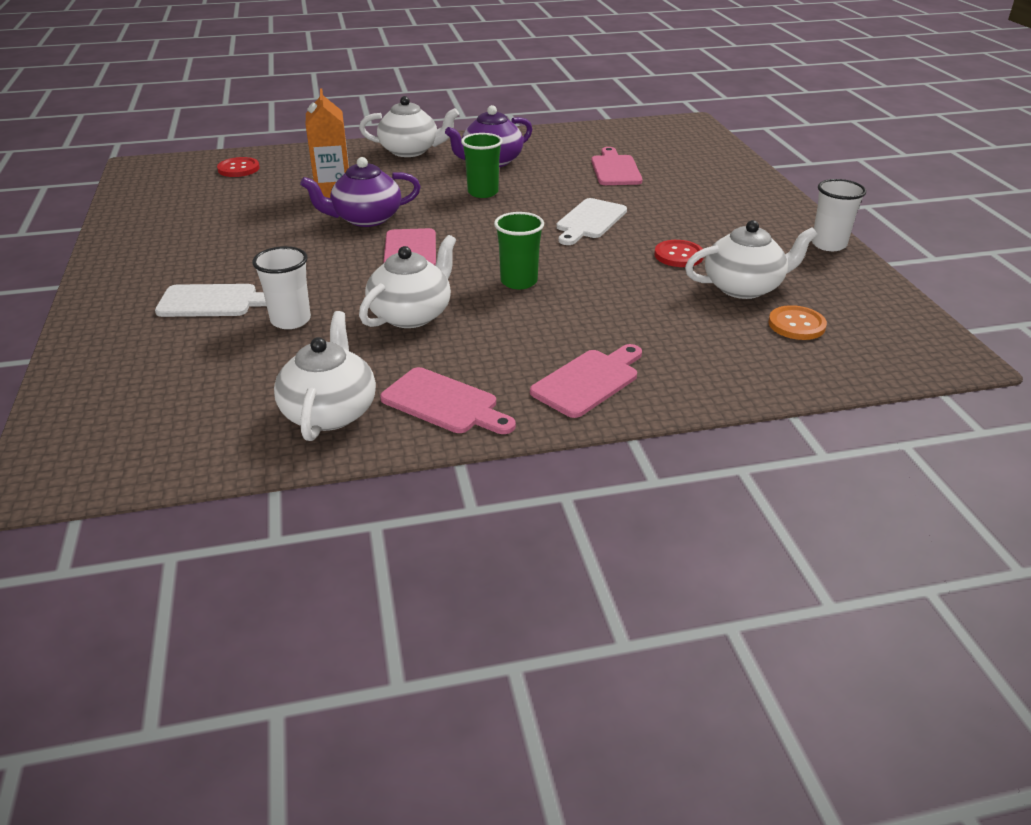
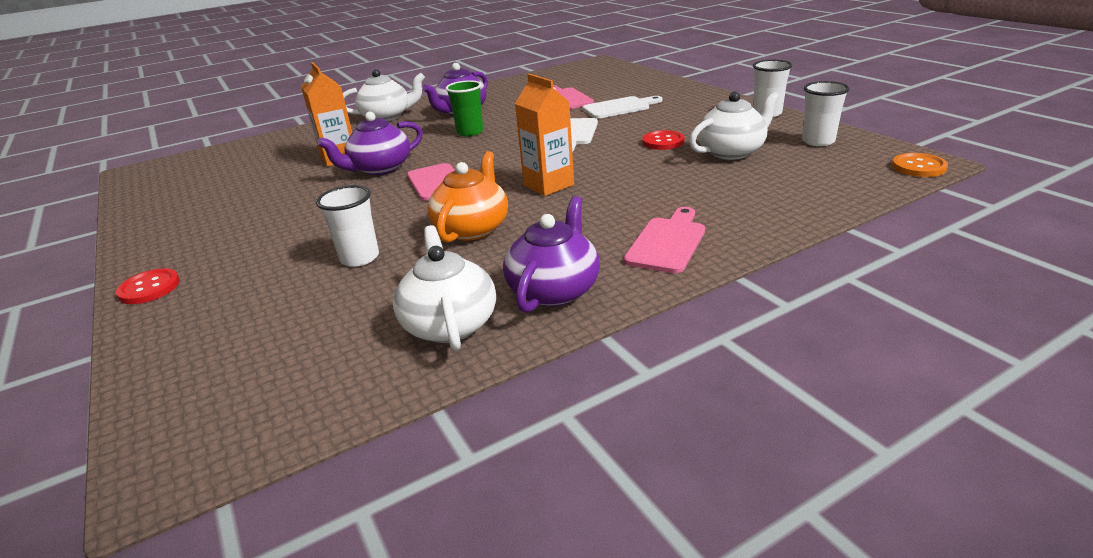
camera: 15 degrees left, 5 degrees down
(213, 301) = (271, 260): white cutting board -> white cutting board (619, 108)
(238, 169) = (236, 156): red button -> red button (149, 288)
(411, 314) = (472, 228): white teapot -> orange teapot
(444, 403) = (554, 290): pink cutting board -> purple teapot
(519, 281) = (548, 185): green cup -> orange carton
(796, 325) = (794, 167): orange button -> orange button (918, 167)
(854, 297) = (818, 141): none -> white cup

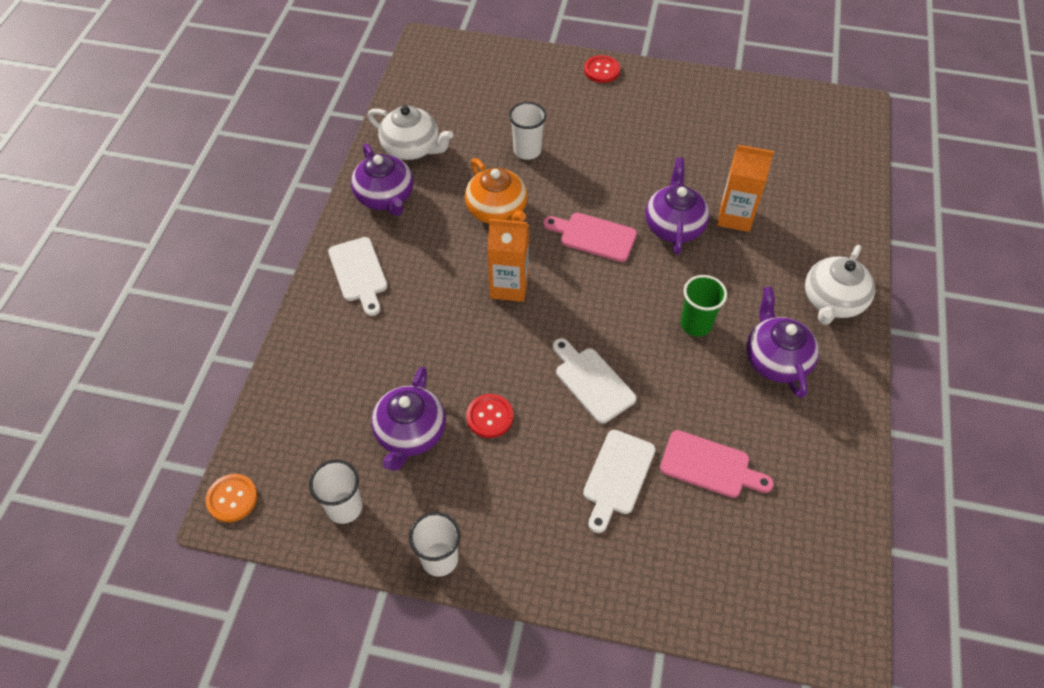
camera: 130 degrees right, 25 degrees up
(667, 242) = (359, 273): pink cutting board -> white cutting board
(732, 152) = (410, 433): white teapot -> purple teapot

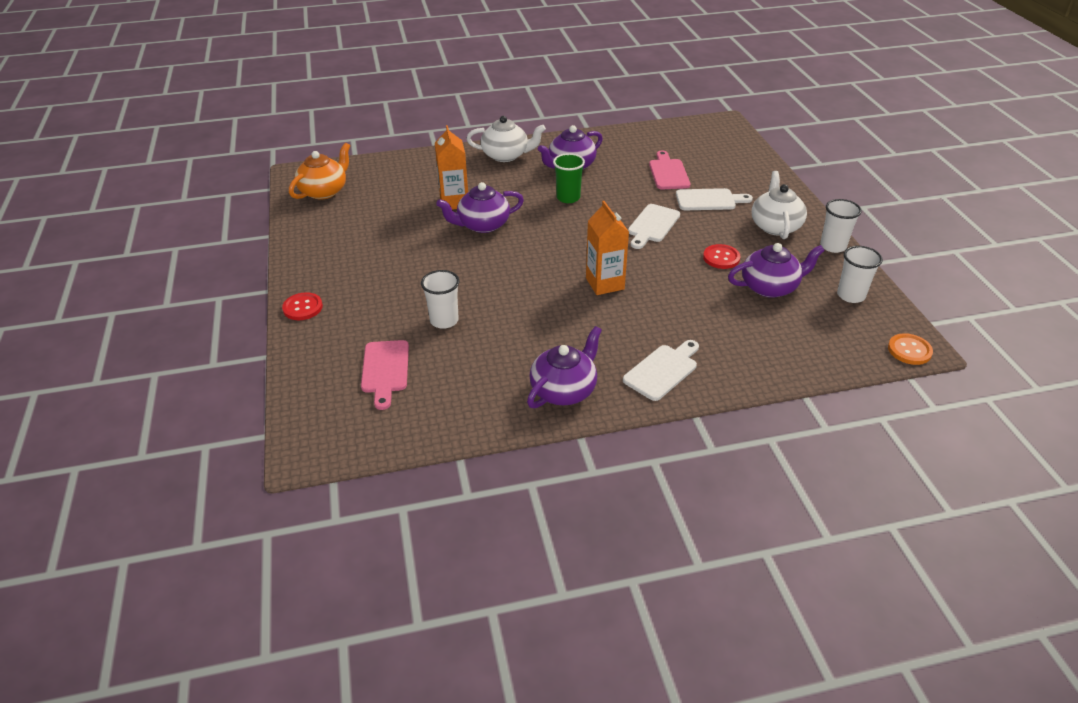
camera: 115 degrees left, 15 degrees down
(412, 148) = (486, 398): white teapot -> white teapot (775, 226)
(497, 211) = (530, 314): orange teapot -> orange teapot (324, 191)
(594, 236) = (521, 258): pink cutting board -> pink cutting board (385, 370)

